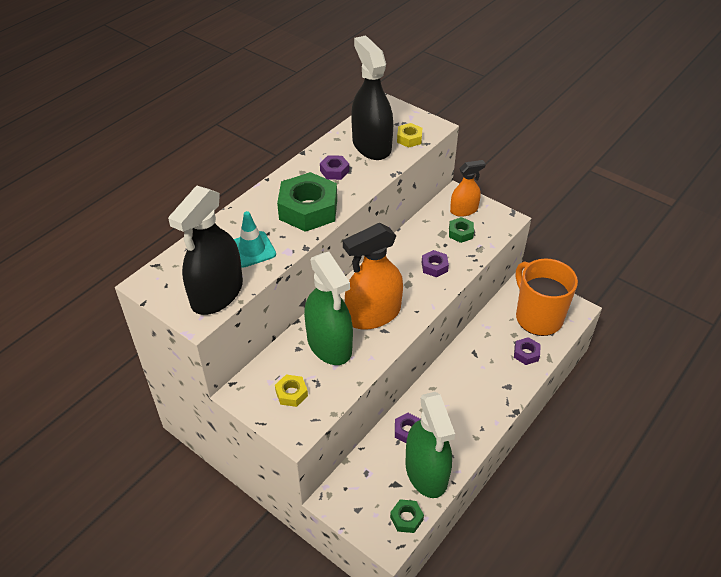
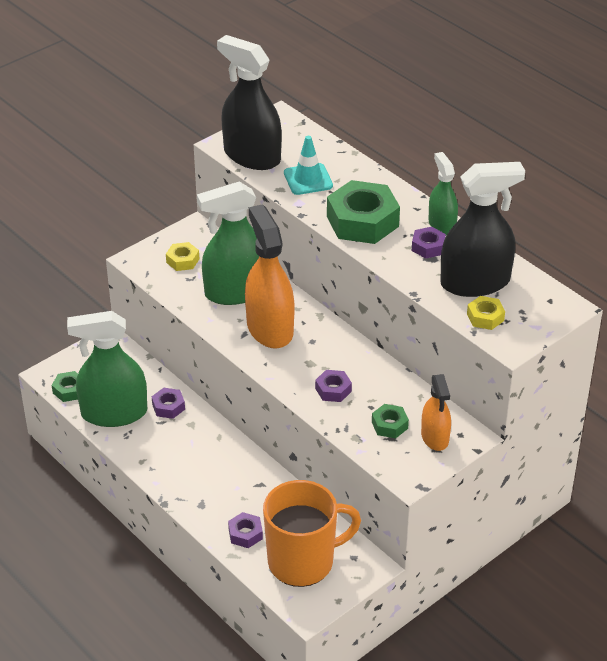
camera: 100 degrees right, 5 degrees down
(304, 166) = (442, 224): none -> green spray bottle

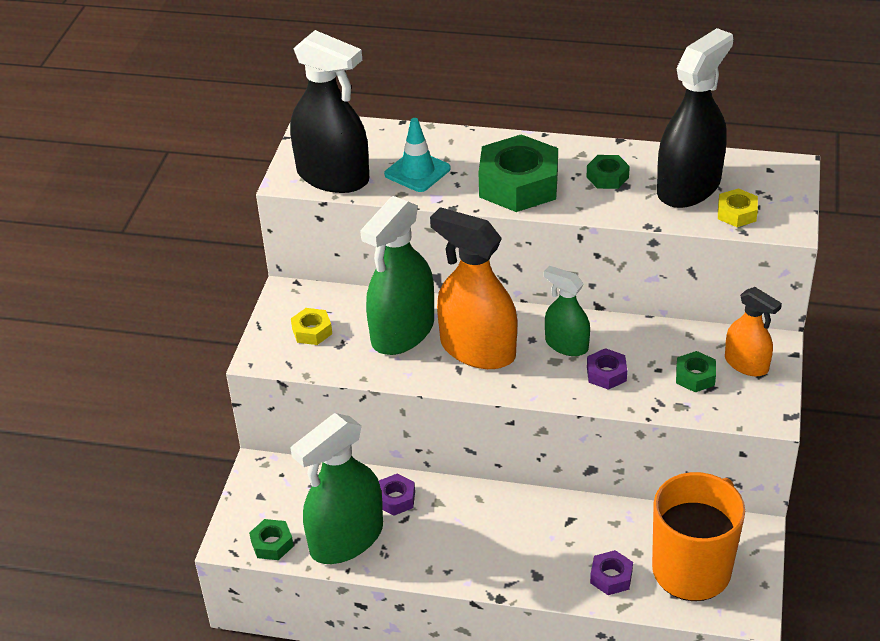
camera: 35 degrees left, 0 degrees up
(252, 156) = (333, 176): black spray bottle -> black spray bottle turned 150 degrees counterclockwise
(428, 247) = (607, 177): purple nut -> green nut
(442, 224) = (593, 151): green spray bottle -> green spray bottle (566, 345)

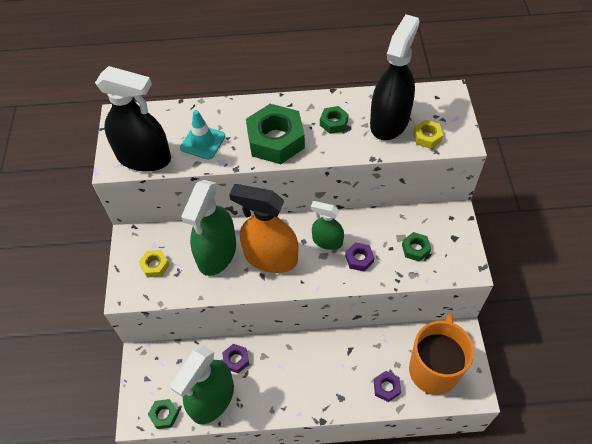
camera: 15 degrees left, 15 degrees up
(746, 364) = (444, 232): orange spray bottle -> none

